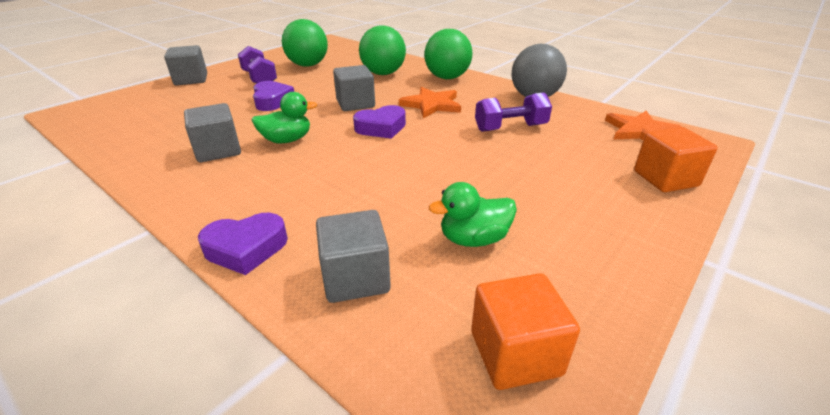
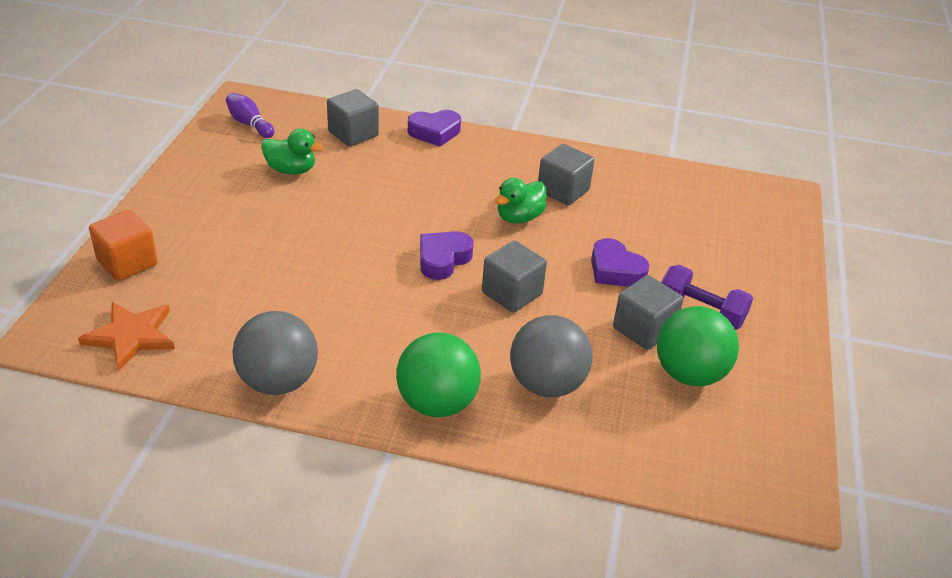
camera: 150 degrees right, 5 degrees up
(191, 80) = (780, 283): grey cube -> grey cube (643, 329)
(246, 248) = (434, 132): purple heart -> purple heart turned 150 degrees counterclockwise
(383, 74) = (546, 384): green ball -> grey ball
(431, 105) = (415, 319): orange star -> none
(473, 239) = (291, 170): green duck -> green duck turned 60 degrees clockwise
(510, 128) = (296, 299): purple dumbbell -> none
(515, 353) = (249, 124): orange cube -> purple bowling pin

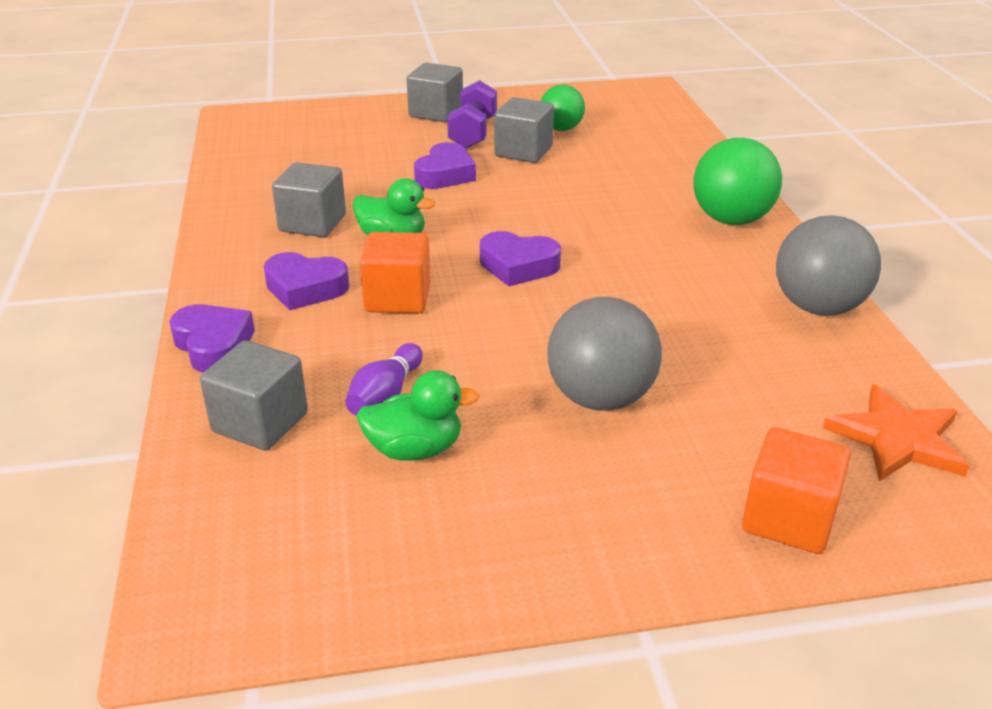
camera: 110 degrees left, 5 degrees down
(249, 124) = (290, 565): purple bowling pin -> purple bowling pin (385, 396)
(291, 170) = (415, 449): green duck -> green duck turned 90 degrees clockwise
(438, 200) = (398, 298): none -> orange cube
(475, 171) = (305, 288): none -> purple heart
(512, 293) = (537, 216): grey cube -> grey cube (436, 113)
(546, 384) = (644, 179): grey ball -> grey ball (600, 398)
(689, 374) = (561, 129): green ball -> green ball, size x0.63

